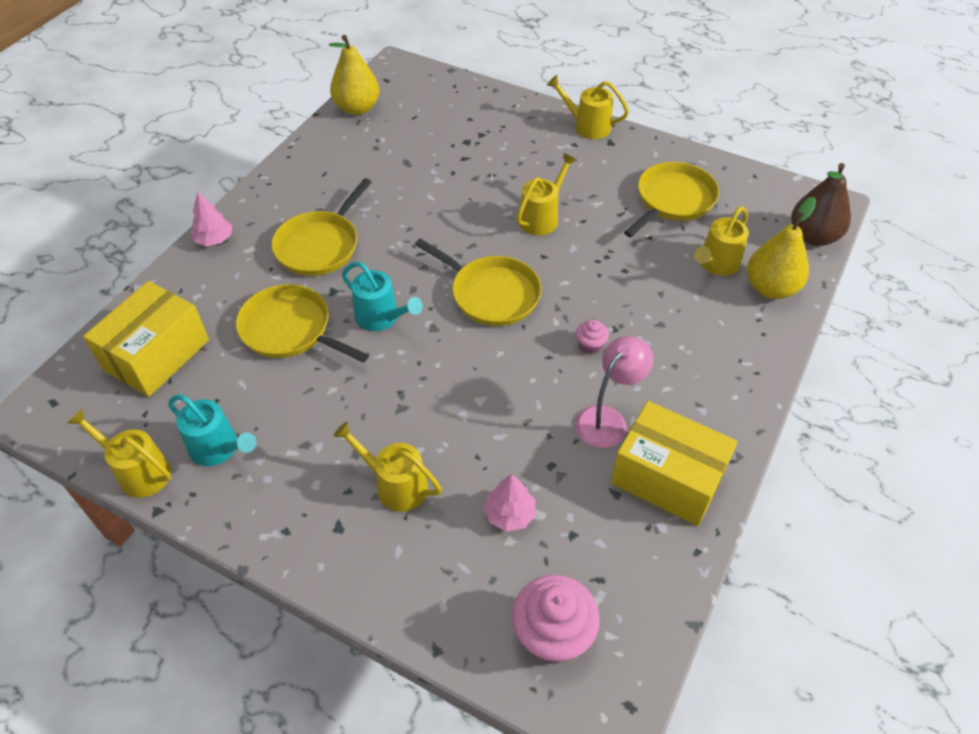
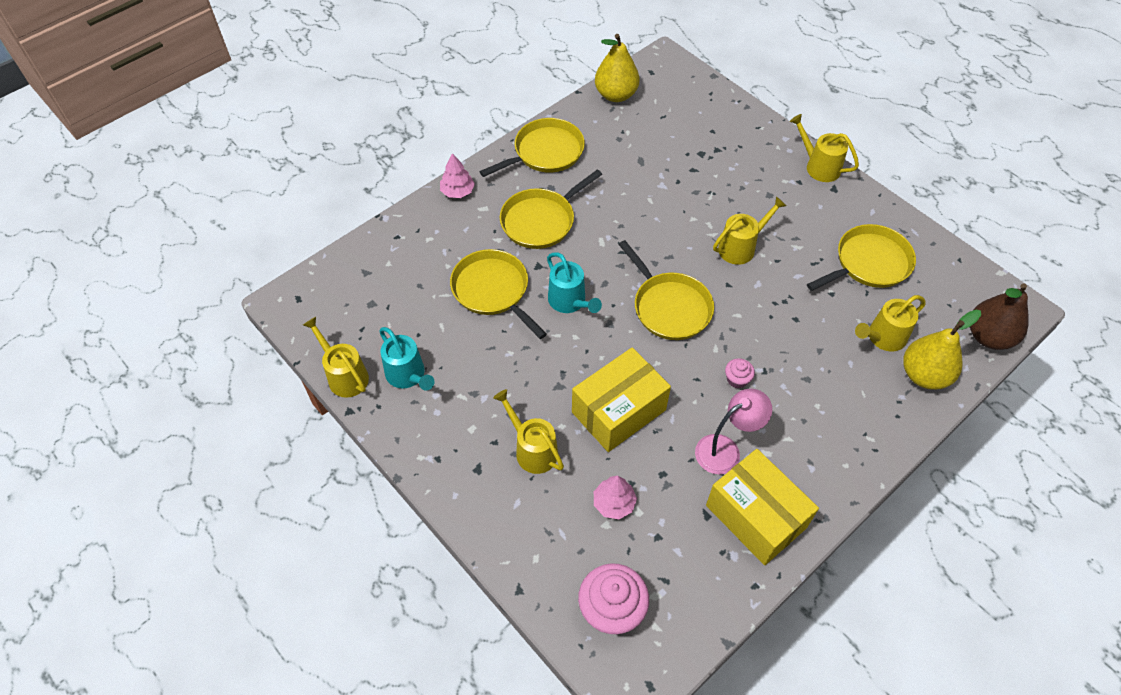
camera: 20 degrees right, 5 degrees up
(157, 355) = (384, 282): yellow box -> yellow box (619, 411)
(301, 178) = (545, 152): none -> yellow pan

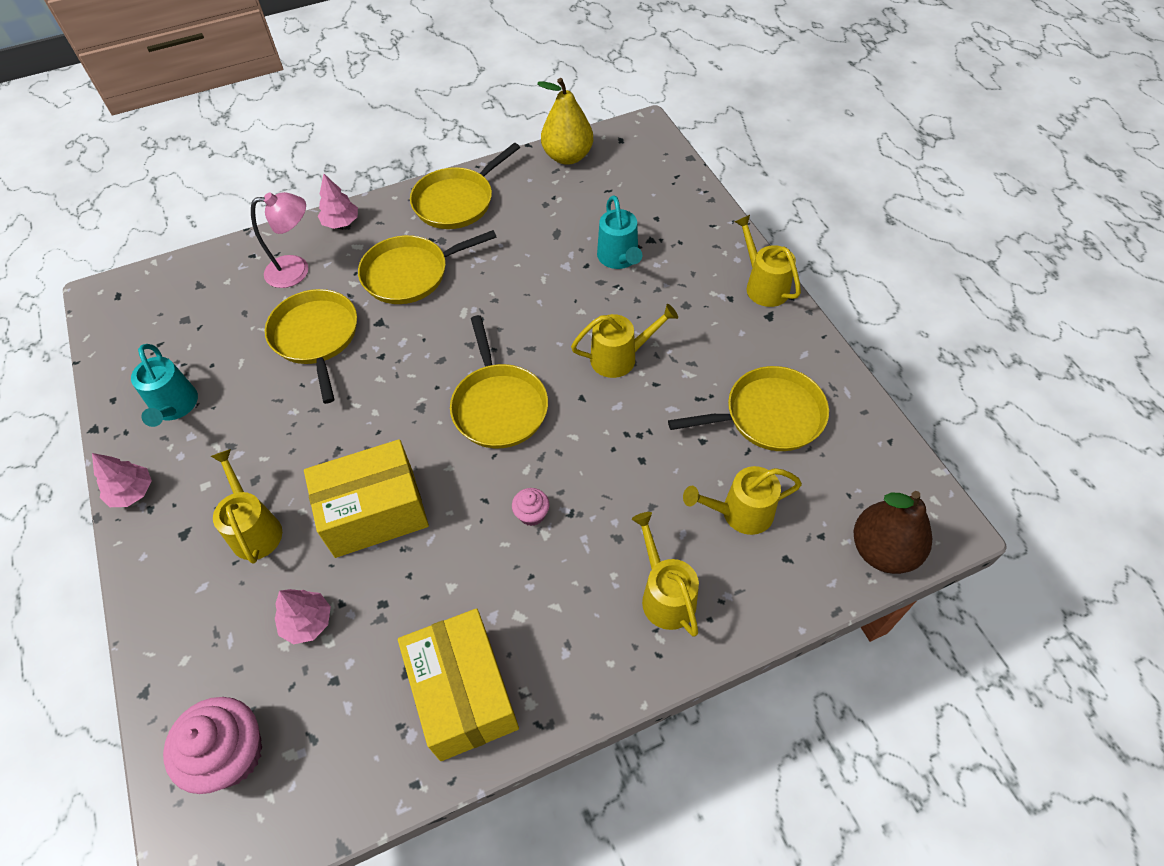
camera: 20 degrees right, 0 degrees up
(344, 375) = (112, 389): yellow watering can -> yellow watering can (665, 595)
(415, 450) = (132, 492): none -> pink tree
(545, 152) = (457, 201): yellow pan -> yellow pan turned 150 degrees clockwise
(570, 302) = (391, 371): turquoise watering can -> turquoise watering can (619, 258)
(725, 449) = (472, 597): pink lamp -> pink lamp (296, 270)
(924, 375) = (771, 576): yellow pear -> none

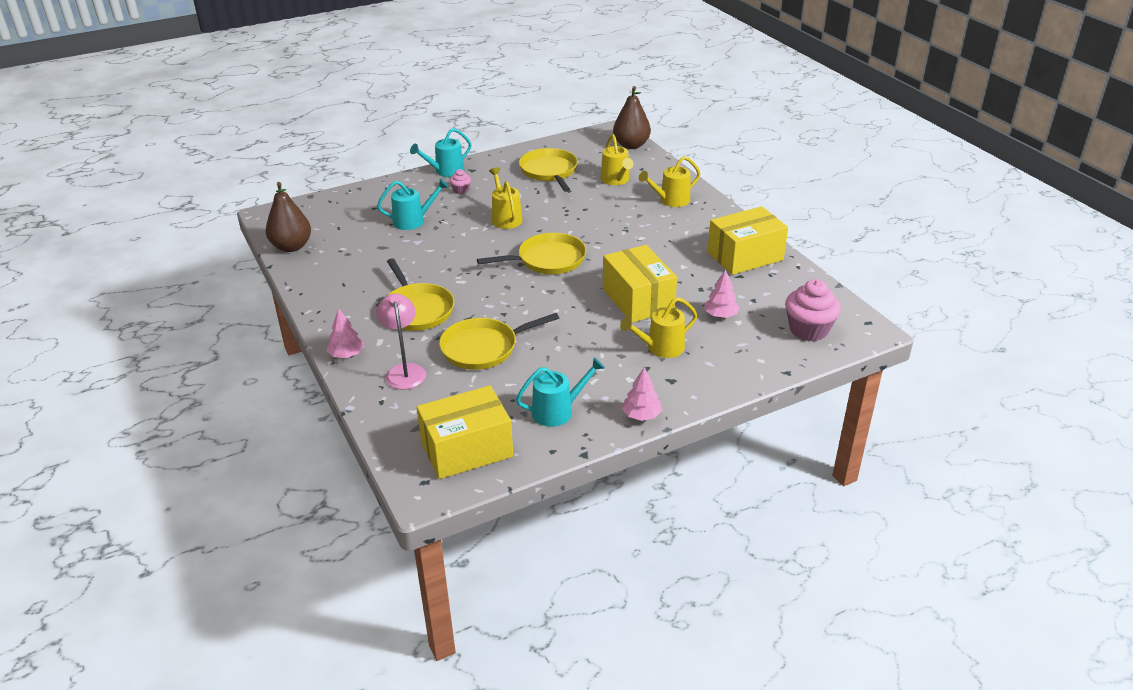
camera: 95 degrees left, 20 degrees down
(148, 326) = (467, 449): none -> yellow box
(457, 201) = (334, 295): yellow pan -> none
(532, 514) = (628, 242): pink cupcake -> pink cupcake (461, 190)
(567, 156) = (291, 246): yellow pear -> brown pear
(763, 285) = (445, 171): yellow watering can -> turquoise watering can

